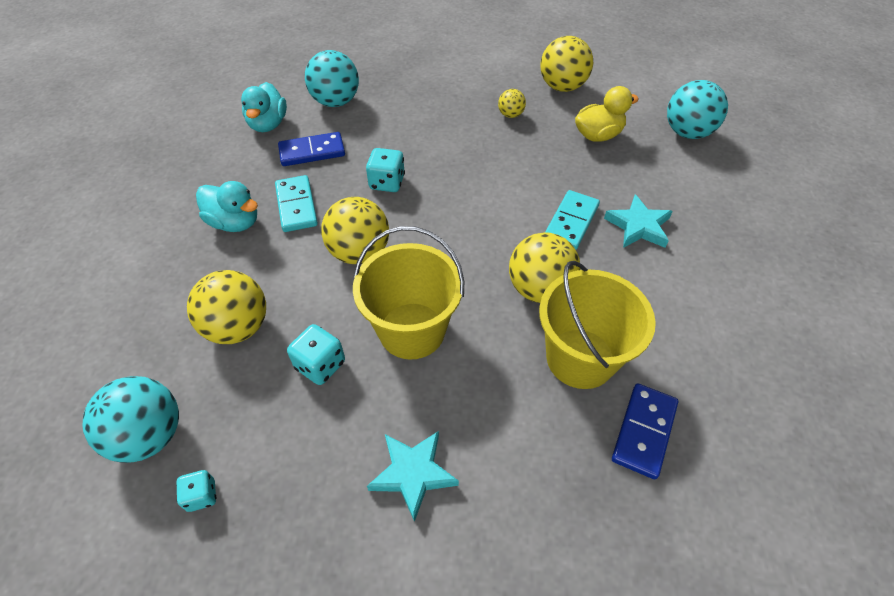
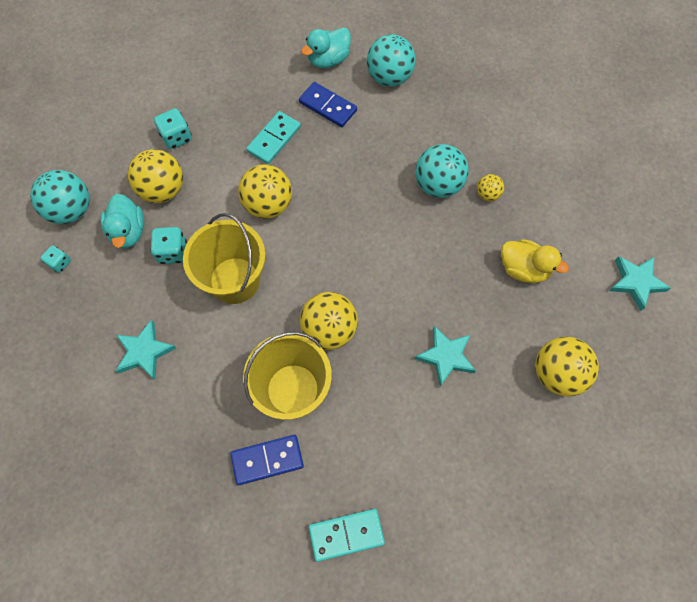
camera: 50 degrees right, 15 degrees up
(235, 222) = (231, 120): turquoise duck -> turquoise duck (128, 232)
(387, 183) = (341, 172): turquoise dice -> turquoise dice (176, 137)
(562, 87) = (560, 206): yellow ball -> yellow ball (557, 373)
(571, 222) = (409, 310): turquoise domino -> turquoise domino (346, 534)
(664, 90) = (636, 282): none -> turquoise star
(687, 132) = (593, 331): turquoise ball -> turquoise ball (438, 185)

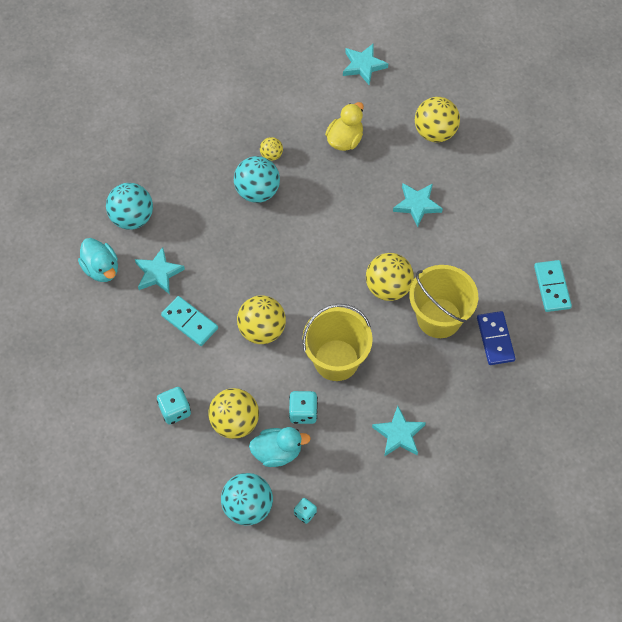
camera: 85 degrees left, 5 degrees down
(327, 106) = (158, 273): blue domino -> turquoise star

